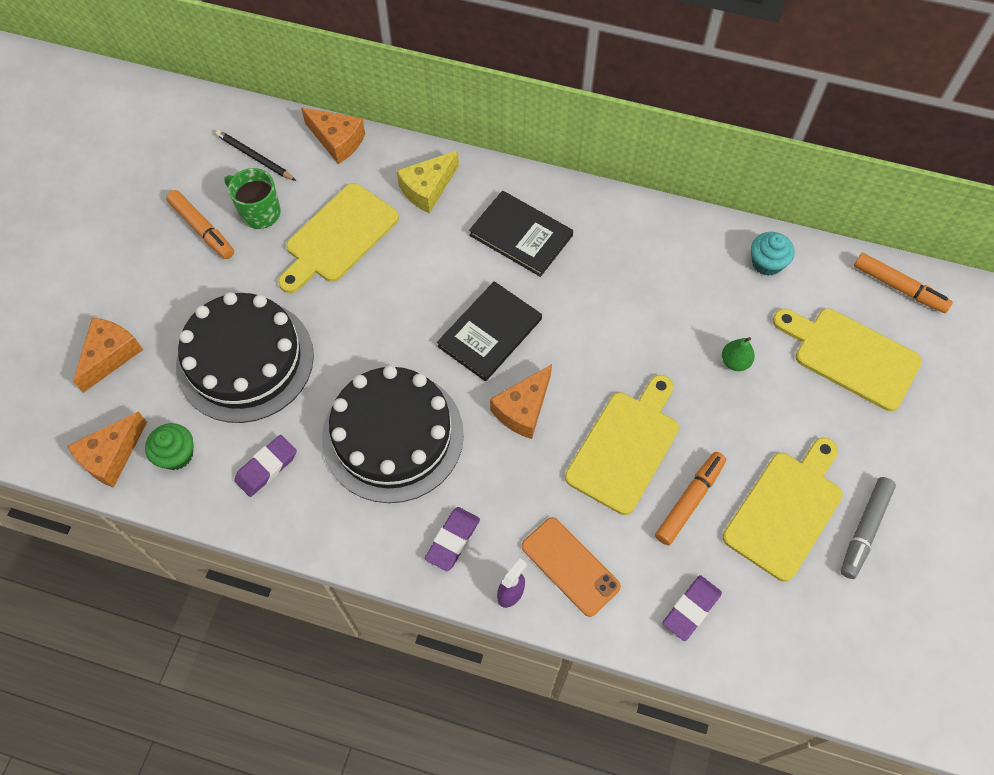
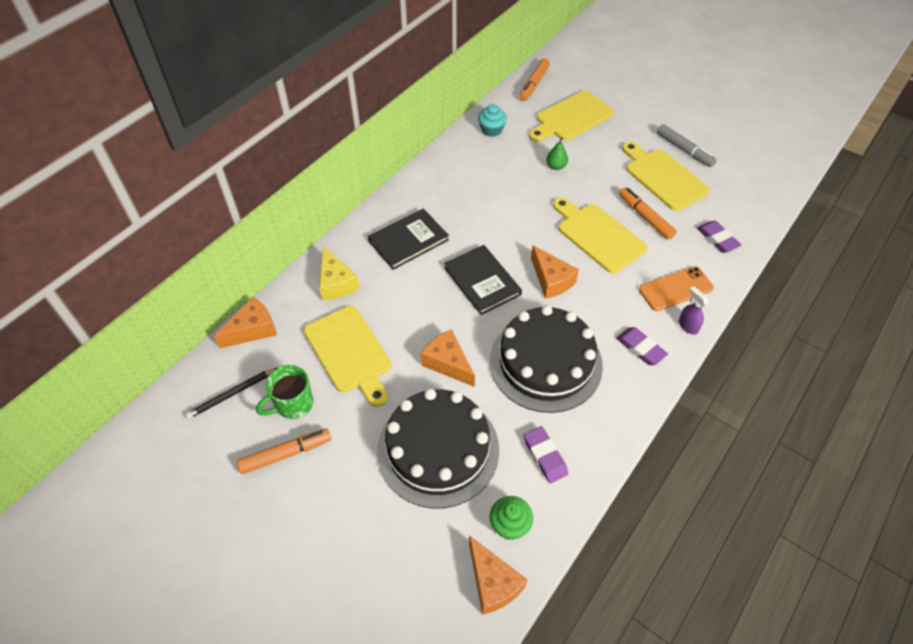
camera: 70 degrees left, 10 degrees down
(111, 355) = (386, 563): orange cheese -> orange cheese (448, 363)
(898, 287) = (534, 84): orange marker -> orange marker turned 150 degrees clockwise

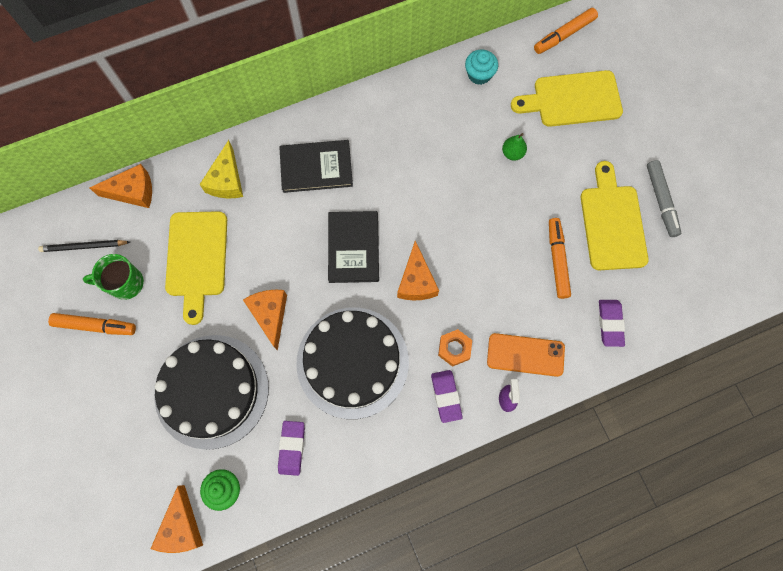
camera: 30 degrees right, 20 degrees up
(598, 236) = (495, 256): yellow cutting board -> none
(619, 312) = (454, 349): none -> orange nut

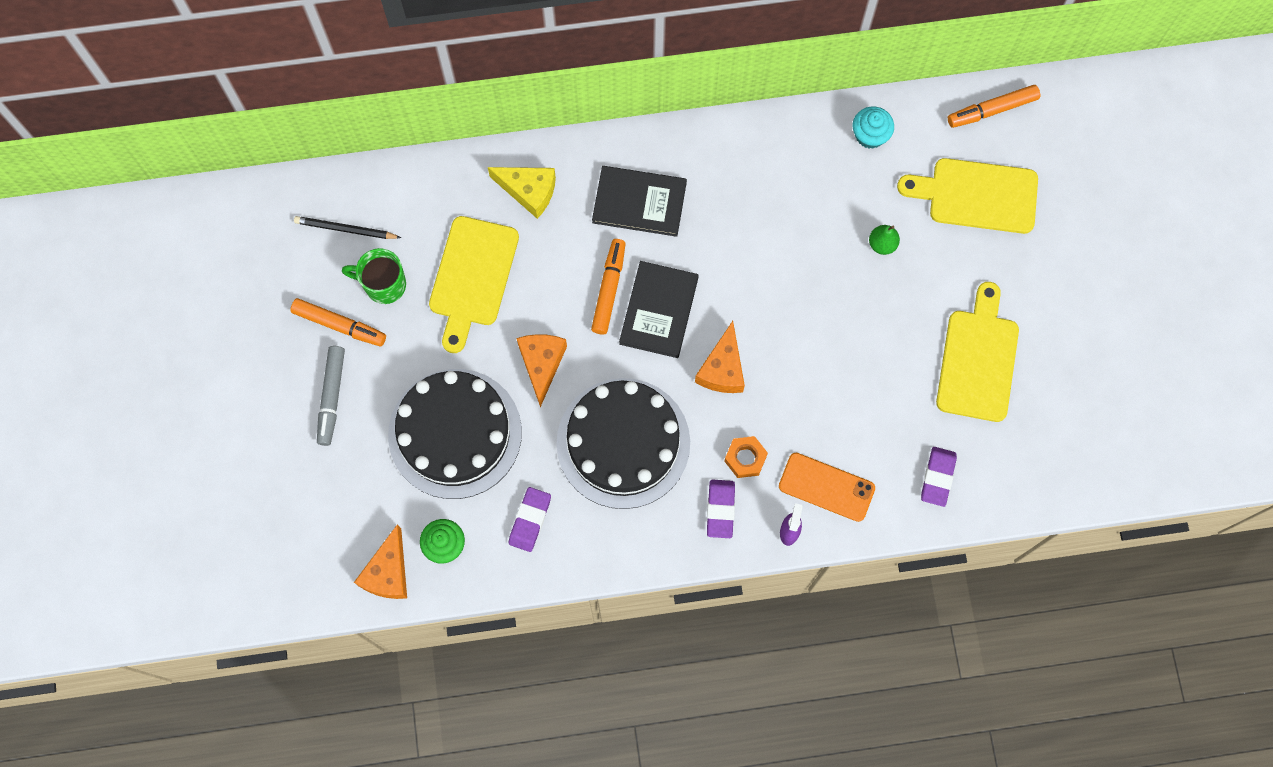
camera: 15 degrees right, 0 degrees up
(133, 192) = (416, 178): orange cheese -> none
(226, 180) = (529, 191): yellow cheese -> yellow cheese turned 90 degrees counterclockwise
(557, 260) = (897, 387): orange marker -> orange marker (609, 289)
(661, 200) = (1046, 348): grey marker -> grey marker (332, 397)

